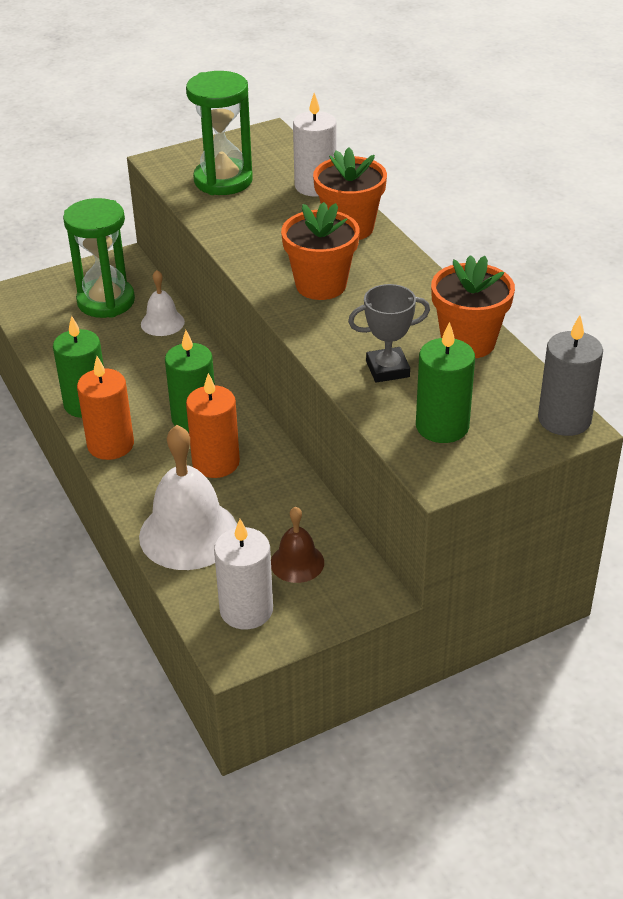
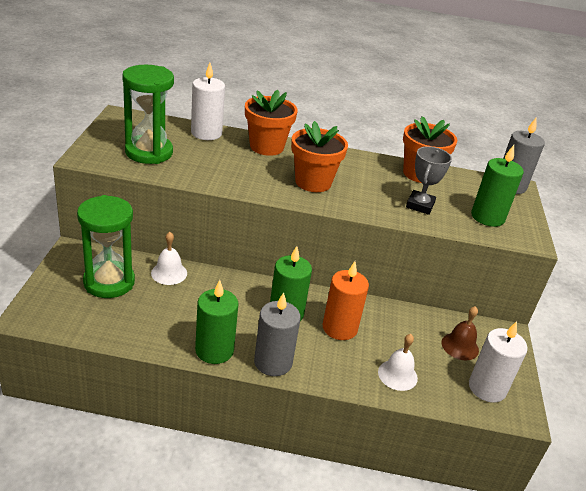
camera: 60 degrees left, 5 degrees down
(110, 445) = (273, 362): orange candle -> grey candle
(188, 533) = (397, 375): white bell -> white bell, size x0.53

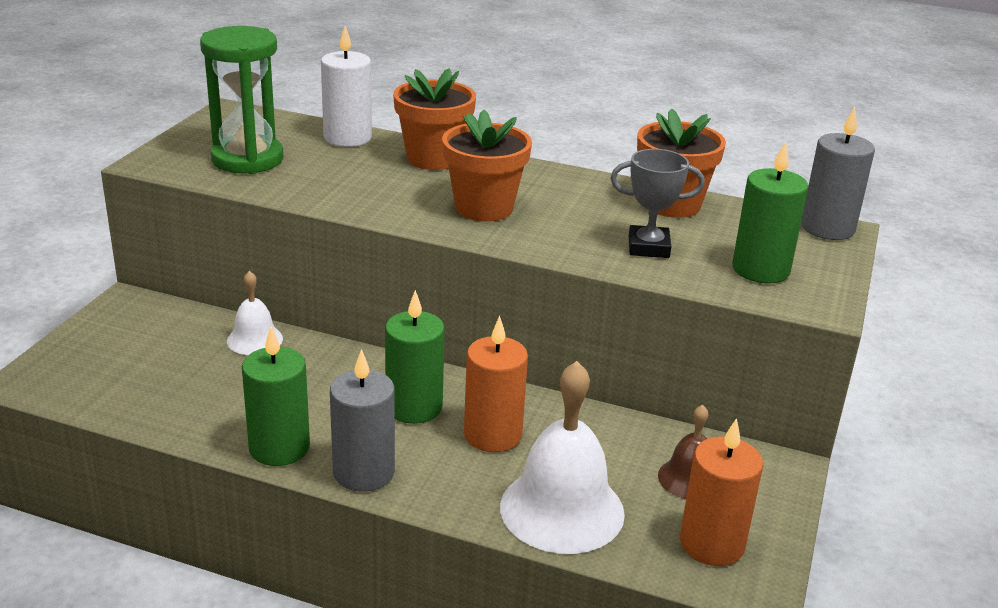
camera: 15 degrees right, 5 degrees down
(109, 282) = (161, 345): green hourglass -> none
(397, 375) = (562, 509): white bell -> white bell, size x1.88
(420, 205) = (648, 247): grey trophy -> grey trophy turned 60 degrees clockwise
(487, 388) = (712, 544): white candle -> orange candle

